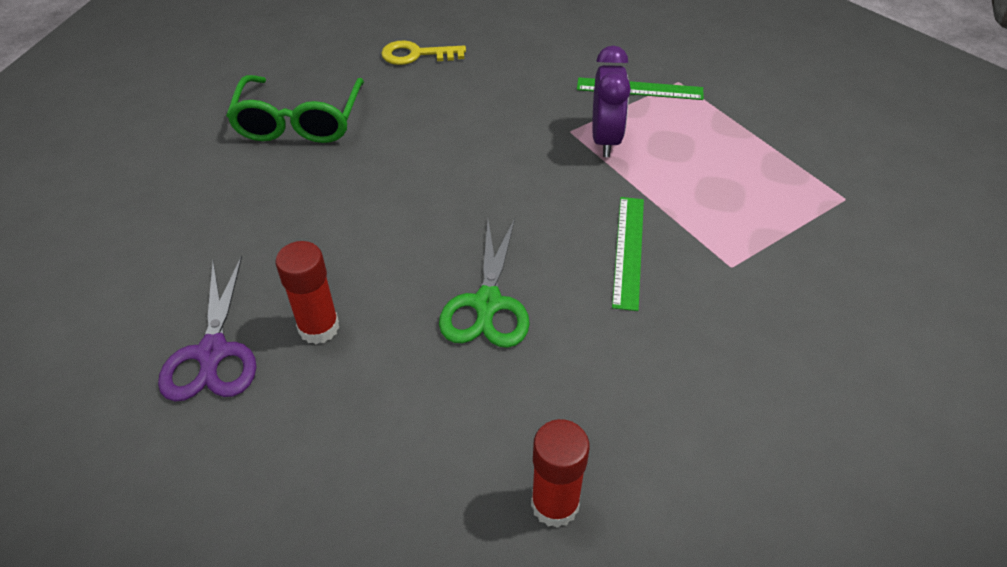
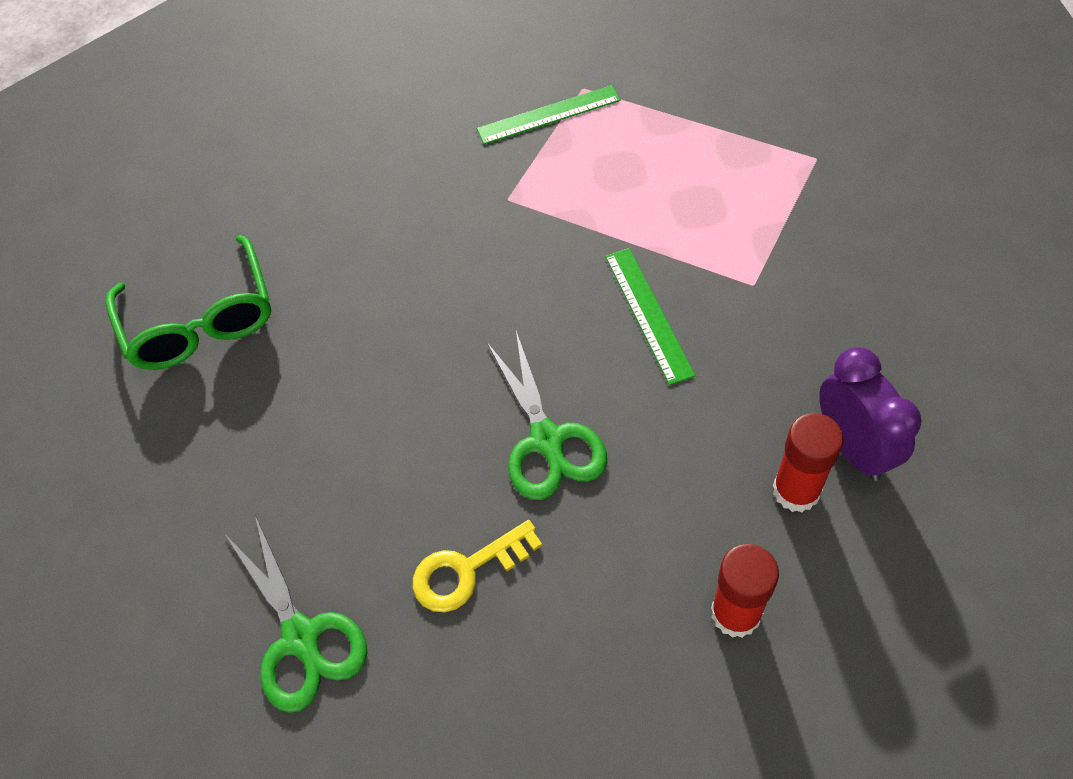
camera: 20 degrees left, 10 degrees up
(213, 353) = (302, 638): purple scissors -> green scissors
(319, 327) = (393, 552): red glue stick -> red glue stick (796, 491)
(417, 55) = (279, 174): yellow key -> yellow key (467, 570)
(605, 140) = (550, 193): purple clock -> purple clock (853, 447)

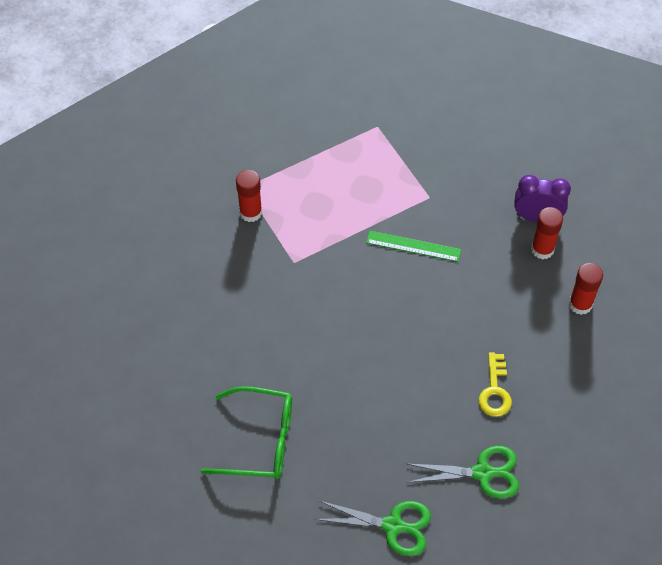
camera: 65 degrees left, 0 degrees up
(547, 441) = (452, 324): green scissors -> green scissors (393, 526)
(548, 114) = (250, 212): green ruler -> red glue stick

